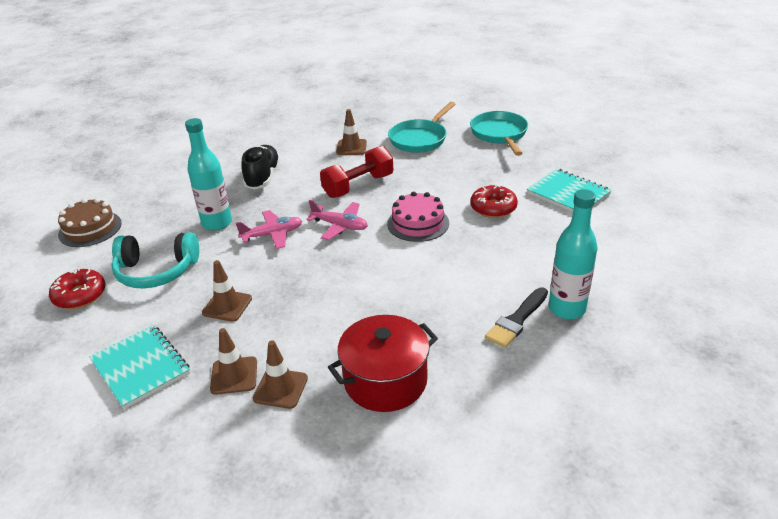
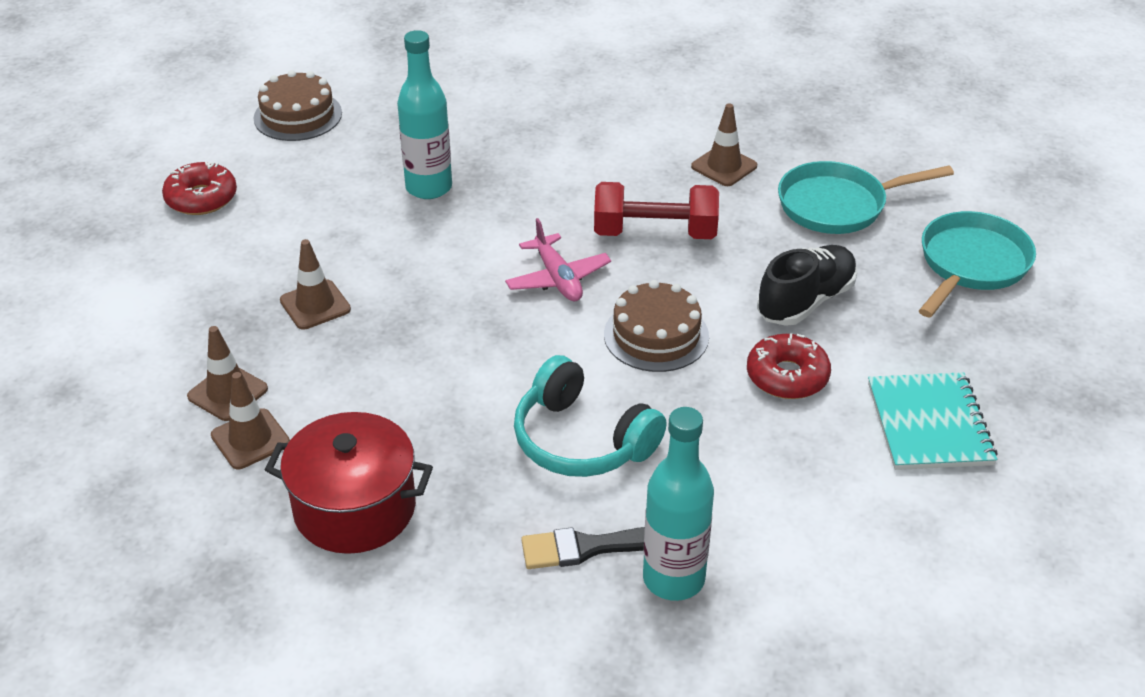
camera: 40 degrees right, 5 degrees up
(140, 367) = (162, 322): turquoise notebook -> none
(156, 271) = (299, 214): turquoise headphones -> turquoise headphones (581, 440)
(263, 177) = (556, 150): black shoe -> black shoe (805, 301)
(272, 235) = (468, 242): pink plane -> none
(418, 223) = (656, 335): pink cake -> brown cake

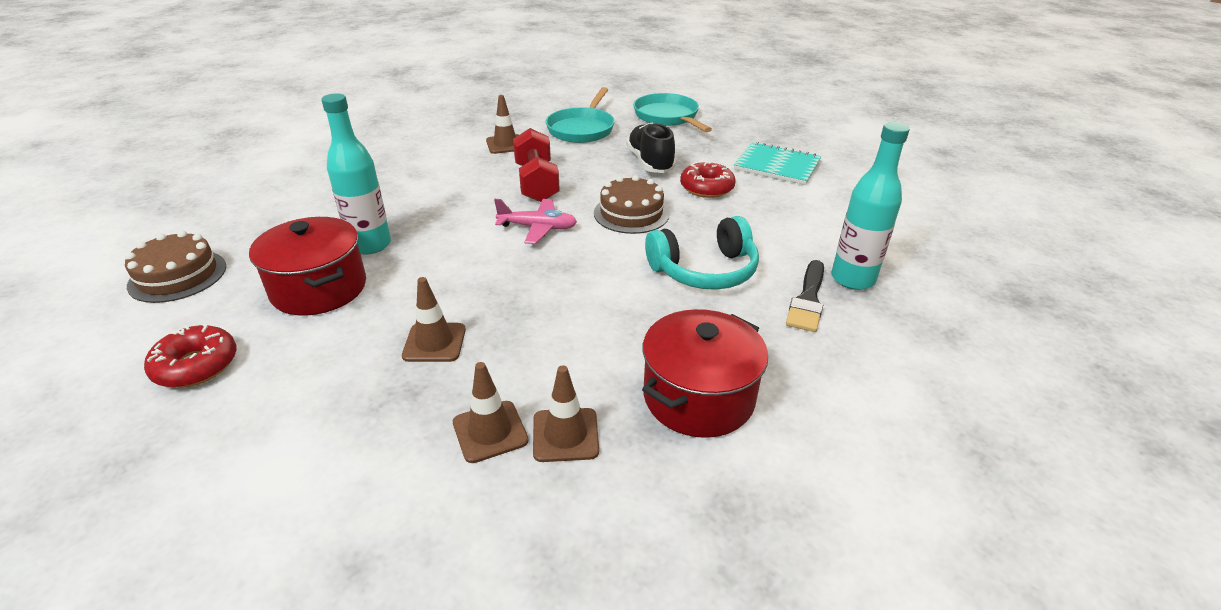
camera: 60 degrees left, 5 degrees down
(339, 198) = (319, 288): none -> red pot
(655, 233) = (536, 183): red dumbbell -> red dumbbell turned 45 degrees counterclockwise

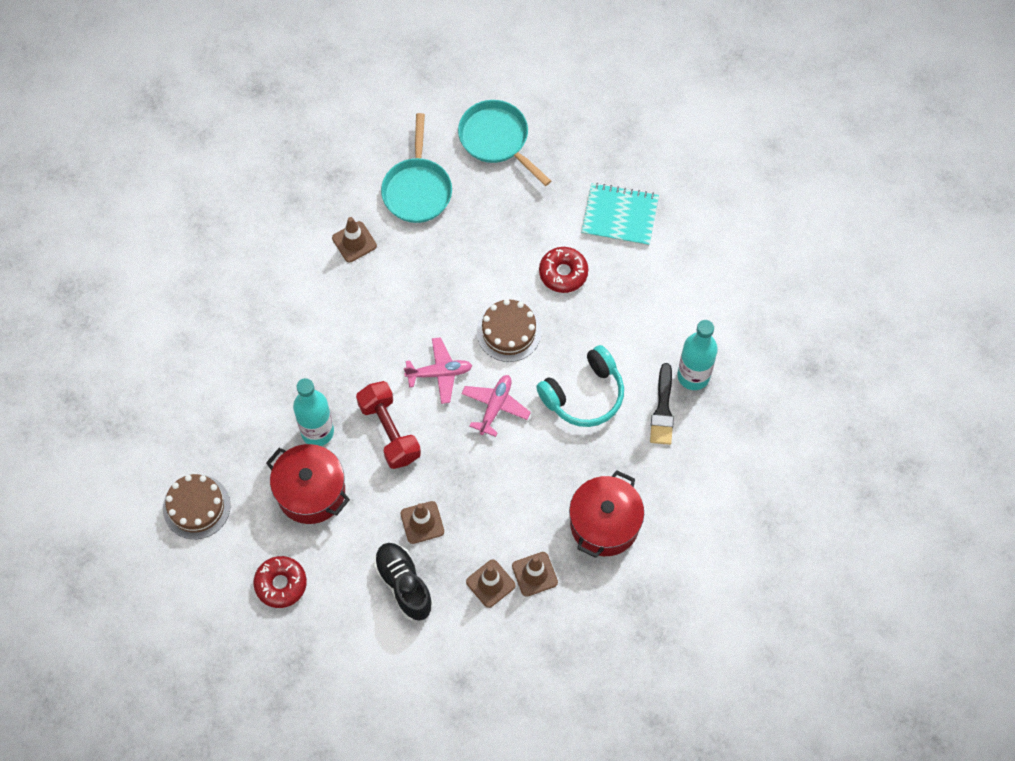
camera: 15 degrees left, 30 degrees up
(536, 183) = (411, 304): red dumbbell -> red dumbbell (389, 431)
(589, 261) = (495, 406): none -> pink plane
(650, 162) = (502, 241): black shoe -> black shoe (404, 584)

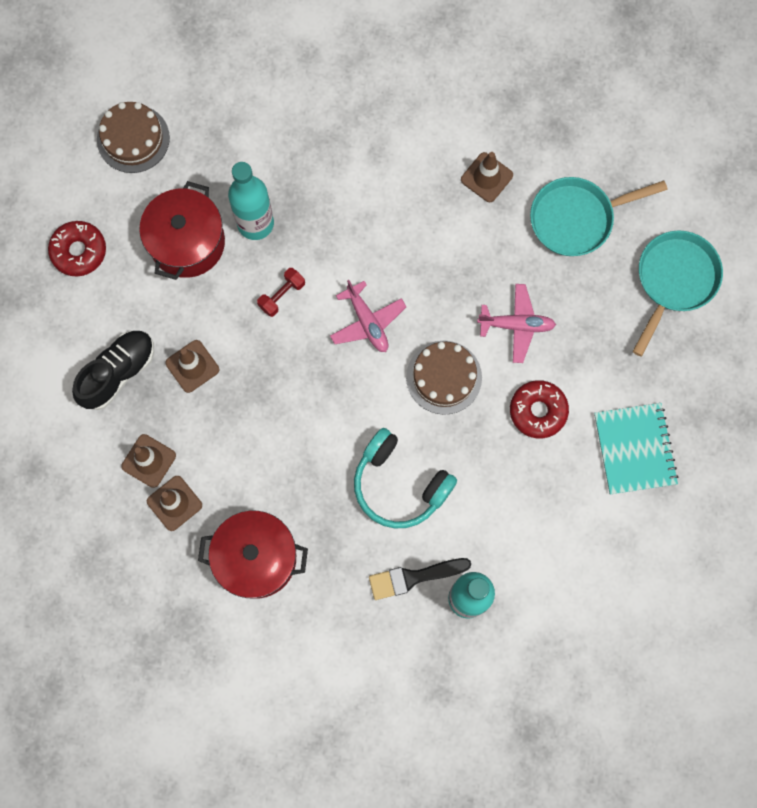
camera: 70 degrees right, 10 degrees up
(389, 431) = (282, 295): red dumbbell -> red dumbbell, size x0.53
(495, 406) = (350, 394): pink plane -> pink plane (516, 325)

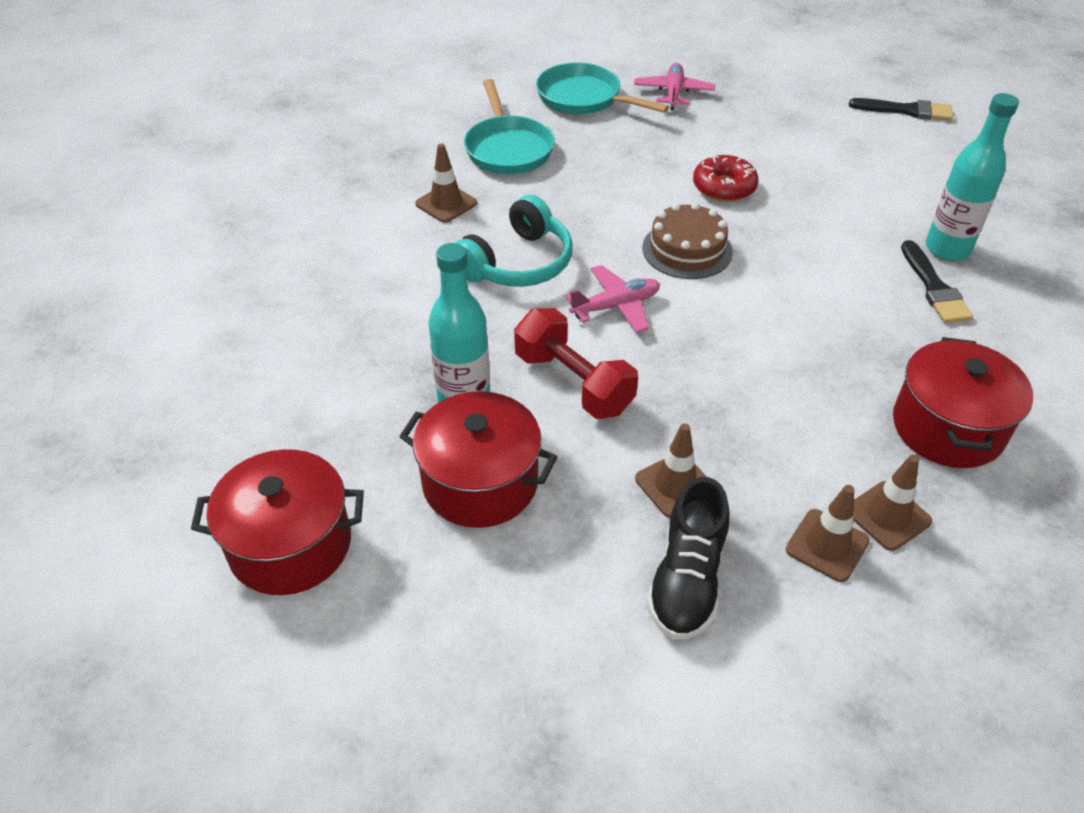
camera: 85 degrees left, 30 degrees down
(79, 251) = (472, 630): red donut -> none
(118, 373) = (687, 580): black shoe -> black shoe turned 120 degrees counterclockwise
(133, 138) = (290, 545): brown cake -> red pot
(282, 295) = (573, 383): red dumbbell -> red dumbbell, size x1.88
(399, 484) = (823, 292): turquoise headphones -> turquoise headphones (518, 263)
(516, 325) = (625, 195): pink plane -> pink plane (673, 93)
(634, 449) = (760, 132): turquoise notebook -> none
(695, 600) = (906, 111): none -> black brush

